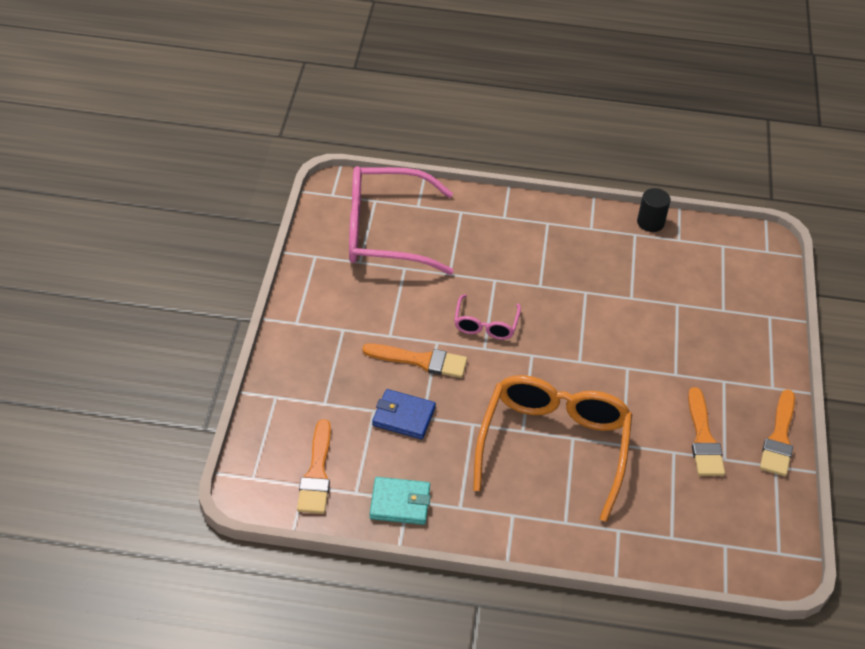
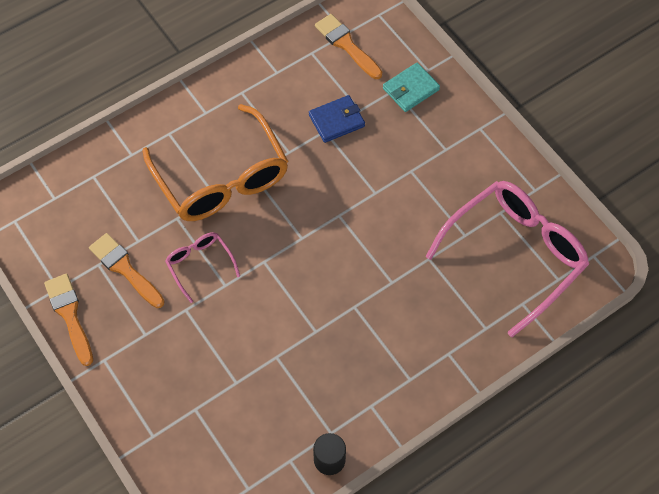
camera: 140 degrees right, 15 degrees up
(400, 503) = (279, 66): turquoise wallet -> turquoise wallet (411, 89)
(421, 361) = (369, 169): orange brush -> none
(485, 325) = (357, 235): pink glasses -> pink glasses (200, 264)

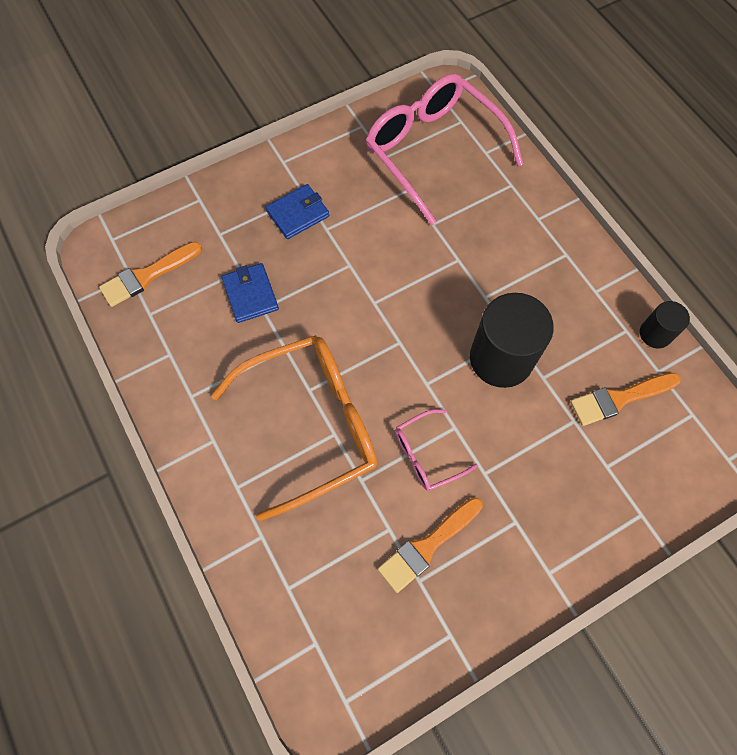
camera: 85 degrees left, 5 degrees up
(69, 315) = (489, 618): orange brush -> orange brush (619, 399)
(292, 321) = (501, 358): none -> black cylinder
(411, 89) = (222, 218): turquoise wallet -> none
(424, 146) = (298, 214): none -> blue wallet

